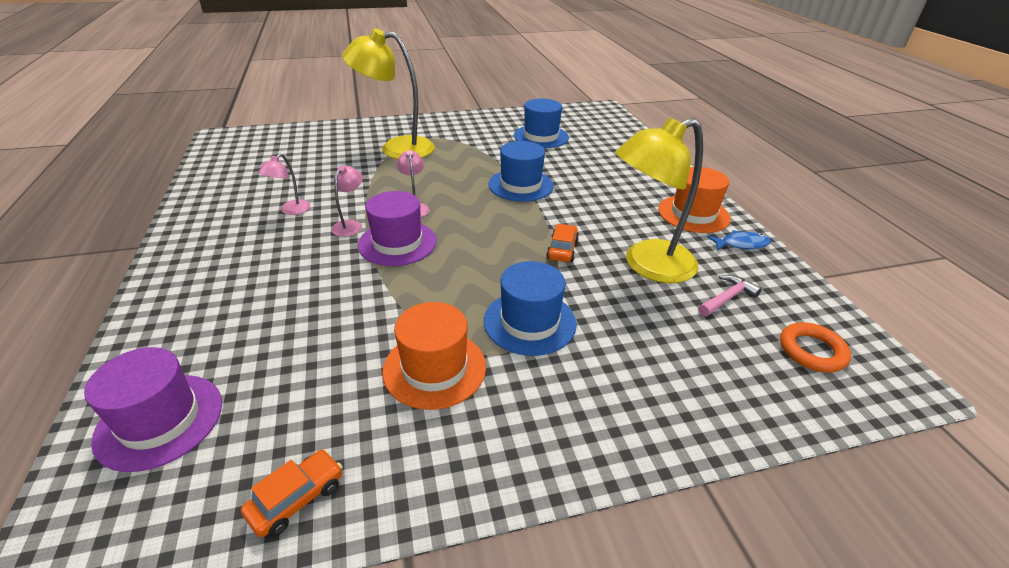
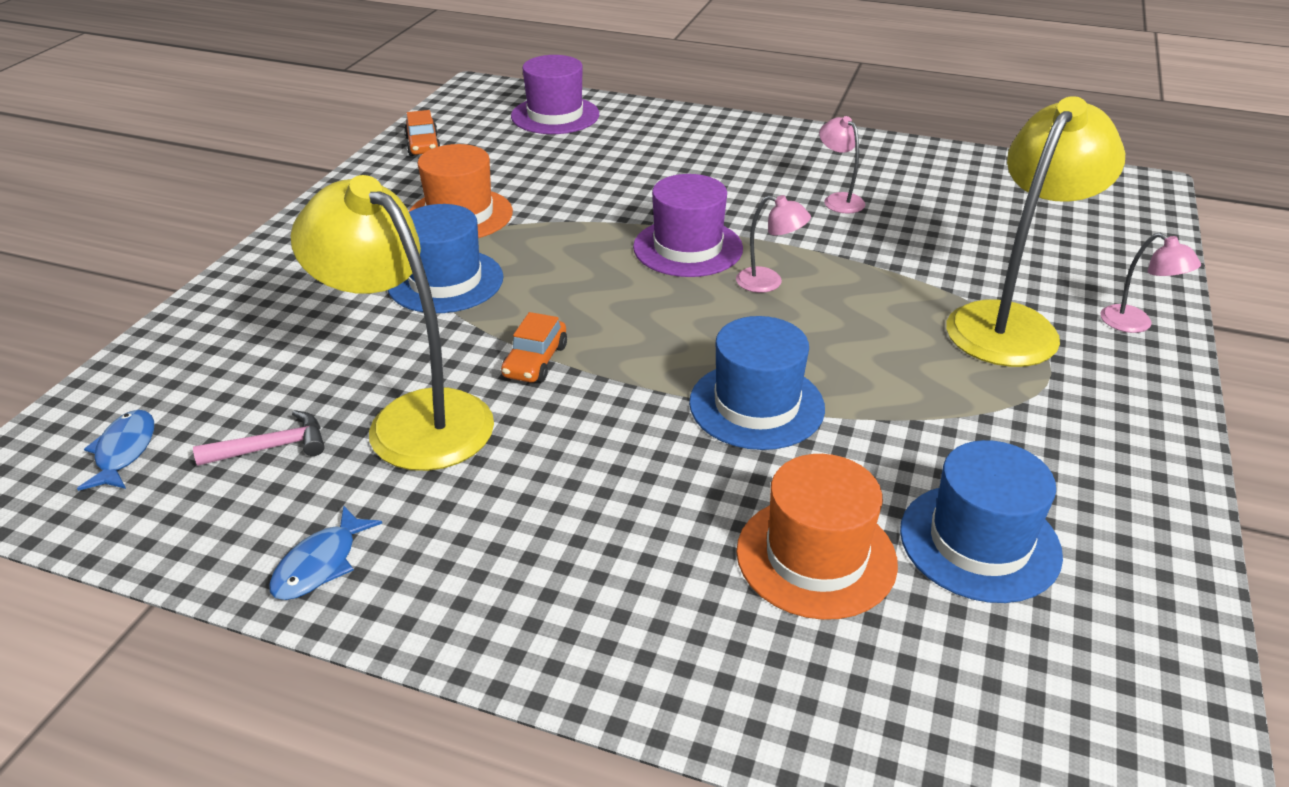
camera: 125 degrees right, 0 degrees up
(350, 225) = (763, 228): pink lamp -> pink lamp (1135, 324)
(562, 249) = (535, 361): orange car -> orange car turned 60 degrees clockwise
(647, 265) = (413, 418): yellow lamp -> yellow lamp turned 60 degrees counterclockwise
(693, 214) = (457, 572): orange hat -> orange hat (816, 556)
(727, 298) = (272, 447): pink hammer -> pink hammer turned 105 degrees counterclockwise
(812, 351) = (124, 451): orange ring -> blue fish

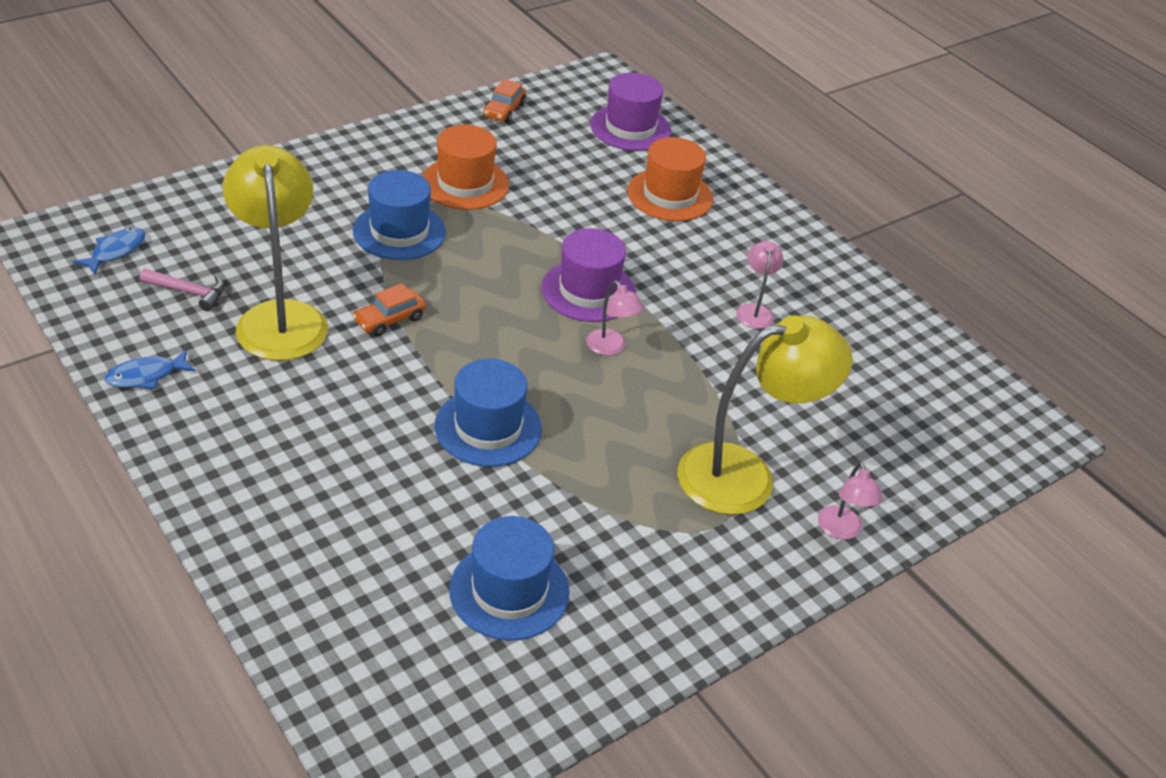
camera: 30 degrees right, 5 degrees up
(816, 556) = (402, 536): orange hat -> orange hat (670, 195)

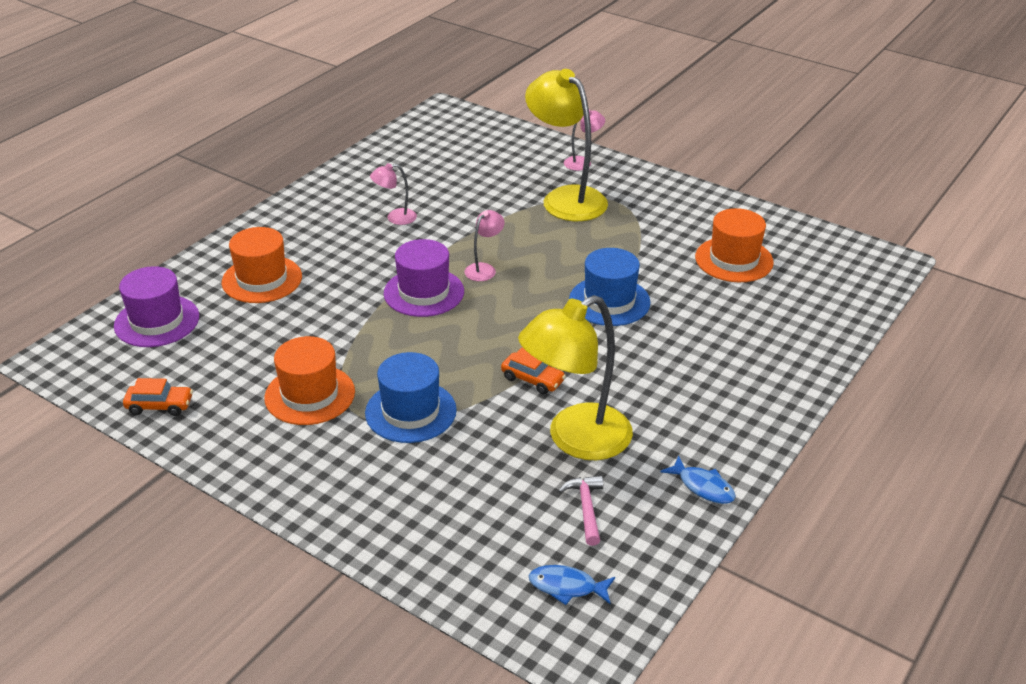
camera: 105 degrees left, 5 degrees down
(509, 591) = (734, 260): blue hat -> orange hat

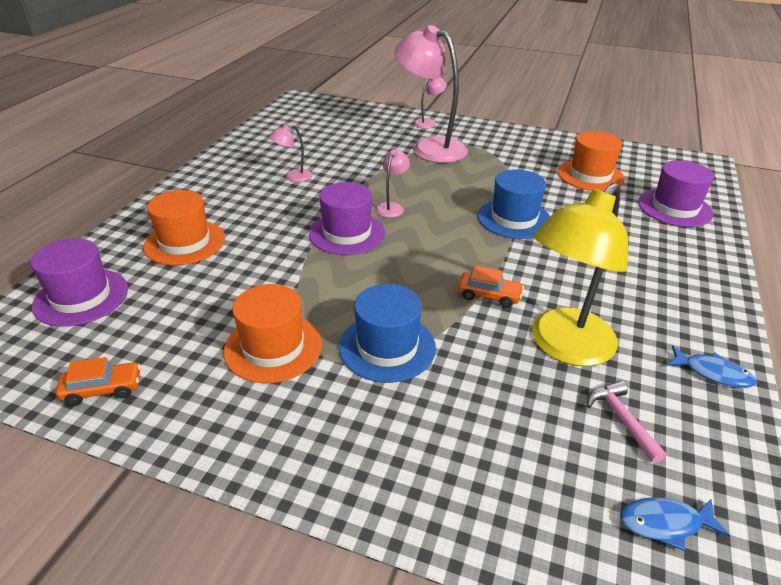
camera: 15 degrees left, 0 degrees up
(565, 198) = (430, 147): yellow lamp -> pink lamp
(804, 315) = (674, 208): none -> purple hat

